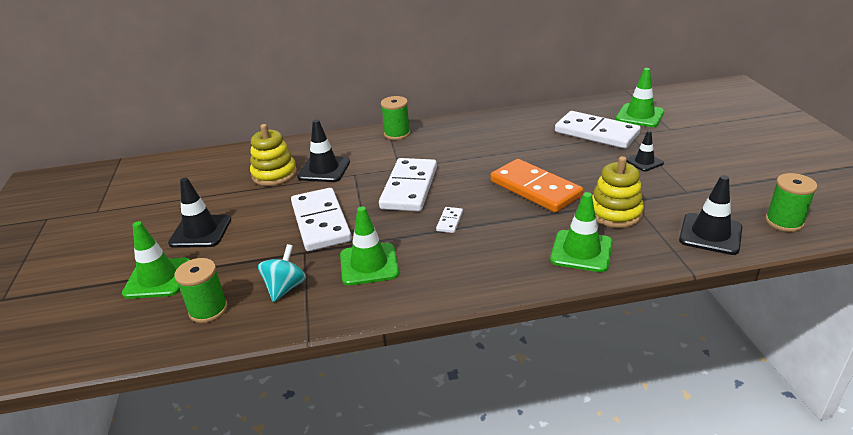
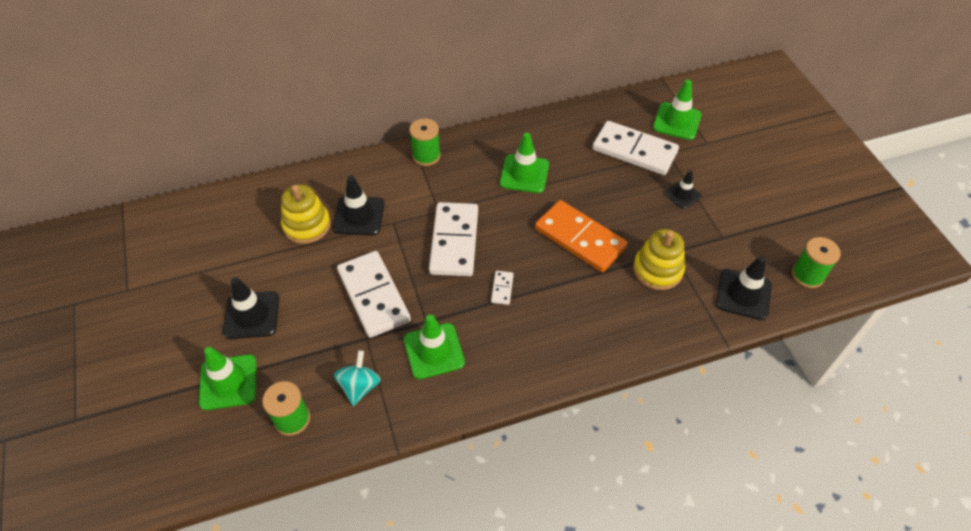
camera: 10 degrees left, 20 degrees up
(581, 251) = (629, 323): green traffic cone -> green traffic cone (524, 174)

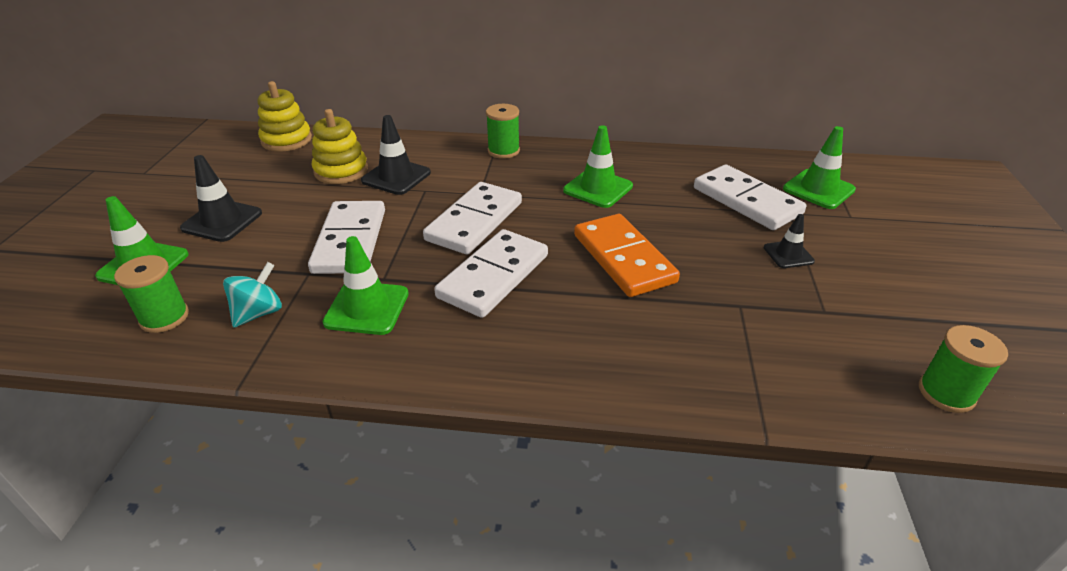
camera: 25 degrees right, 15 degrees down
(502, 288) = (493, 276): white domino -> white domino, size x2.40
(657, 270) = (707, 317): yellow stacking toy -> yellow stacking toy (286, 140)
(743, 294) = (824, 383): black traffic cone -> none

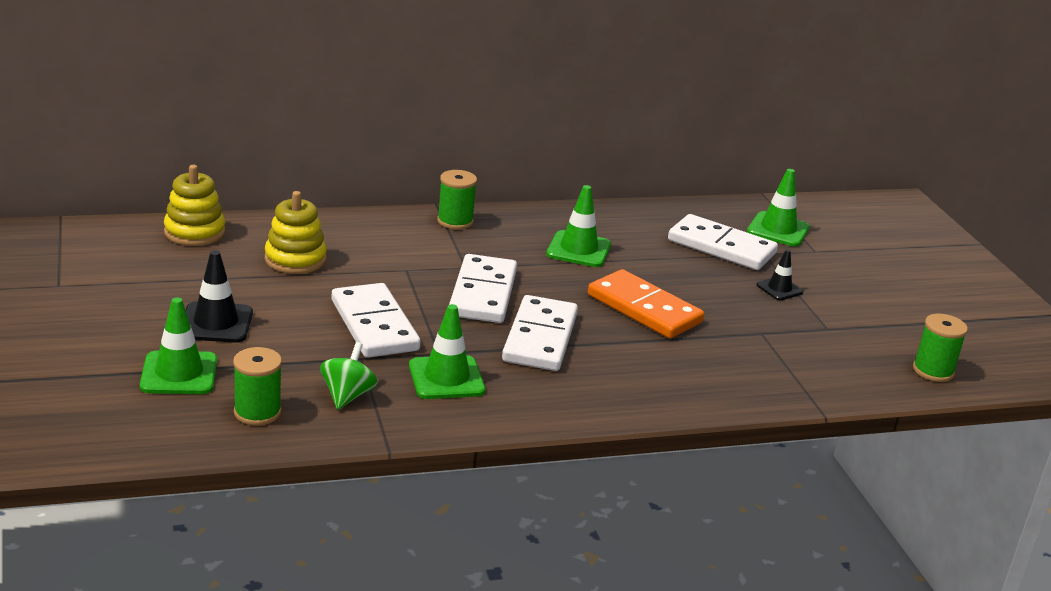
camera: 25 degrees left, 10 degrees down
(259, 313) = (347, 396): turquoise spinning top -> green spinning top
(396, 177) = (363, 259): black traffic cone -> none

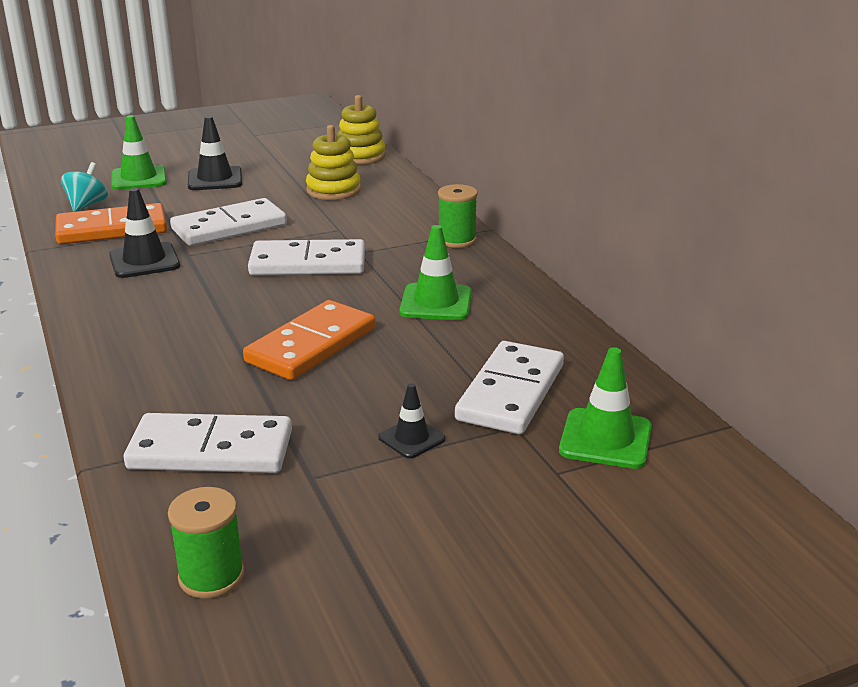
camera: 85 degrees right, 0 degrees up
(257, 412) = (87, 205): green spool -> turquoise spinning top
(347, 396) = (112, 229): green spinning top -> orange domino
(446, 378) = (144, 261): green traffic cone -> black traffic cone
(540, 338) = (227, 294): white domino -> white domino (211, 450)

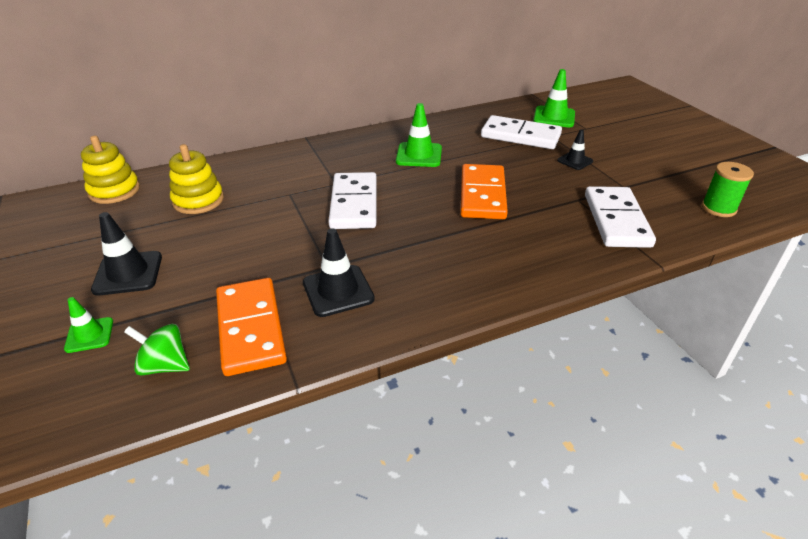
camera: 90 degrees left, 10 degrees up
(87, 205) = (165, 365): turquoise spinning top -> green spinning top
(139, 178) = (89, 335): green traffic cone -> green traffic cone, size x0.61
(229, 227) = (269, 249): white domino -> none
(311, 345) = (483, 195): orange domino -> orange domino turned 60 degrees clockwise
(457, 240) = (322, 148): green spool -> none

